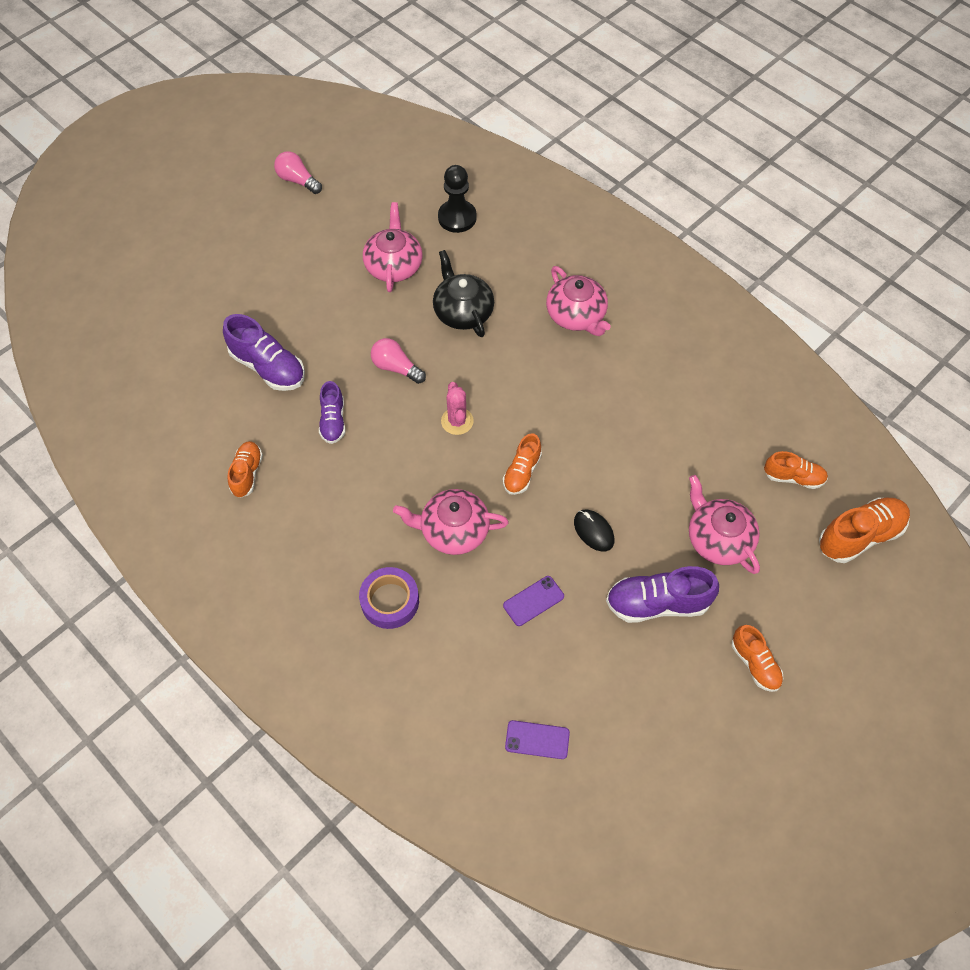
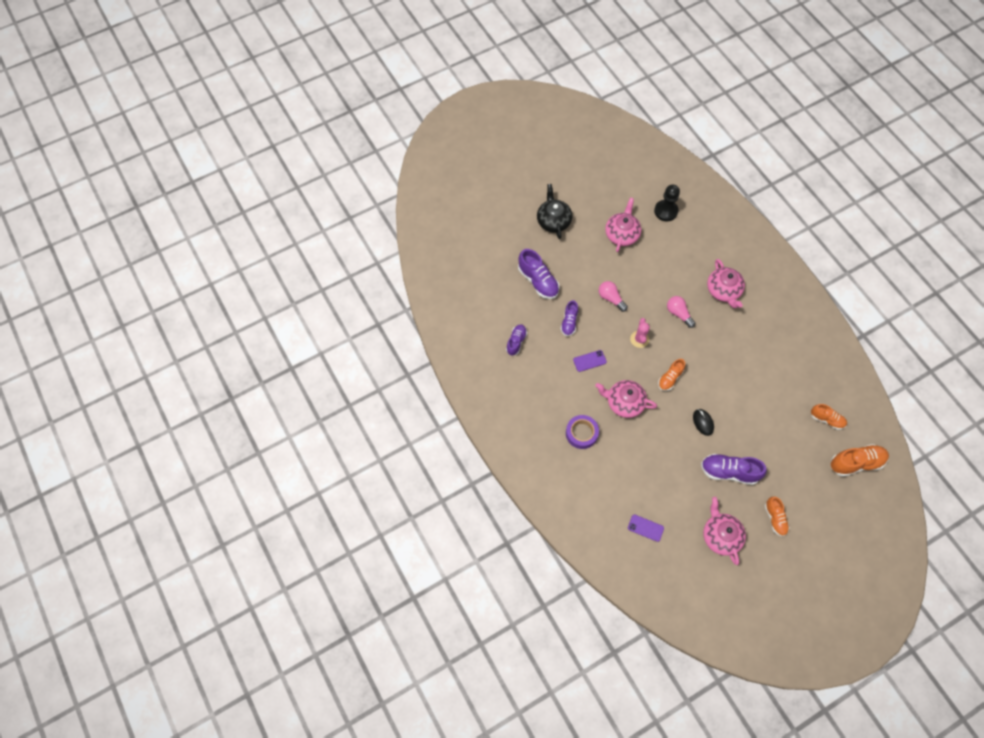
camera: 15 degrees right, 5 degrees up
(247, 473) = (516, 342): orange shoe -> purple shoe
(297, 180) = (575, 165): pink light bulb -> pink light bulb (678, 313)
(463, 311) = (656, 272): black teapot -> black teapot (553, 220)
(533, 601) = (660, 453): purple phone -> purple phone (589, 361)
(718, 539) = (773, 444): pink teapot -> pink teapot (720, 535)

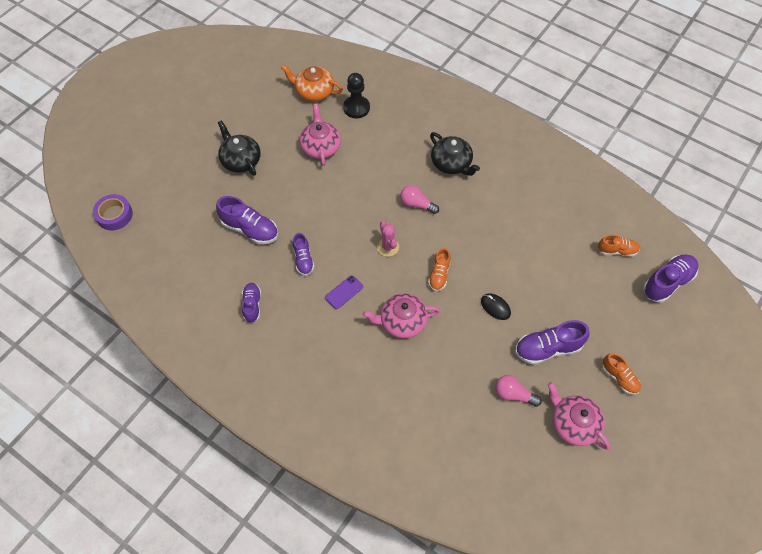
camera: 25 degrees left, 5 degrees down
(581, 433) = (370, 376): purple tape -> purple tape (114, 215)
(611, 298) = (338, 216): pink light bulb -> pink light bulb (513, 394)
(636, 183) = (314, 91): none -> orange teapot
(645, 528) = (489, 453): purple phone -> none
(723, 290) = (451, 163): pink teapot -> black teapot
(856, 463) = (667, 282): orange shoe -> purple shoe

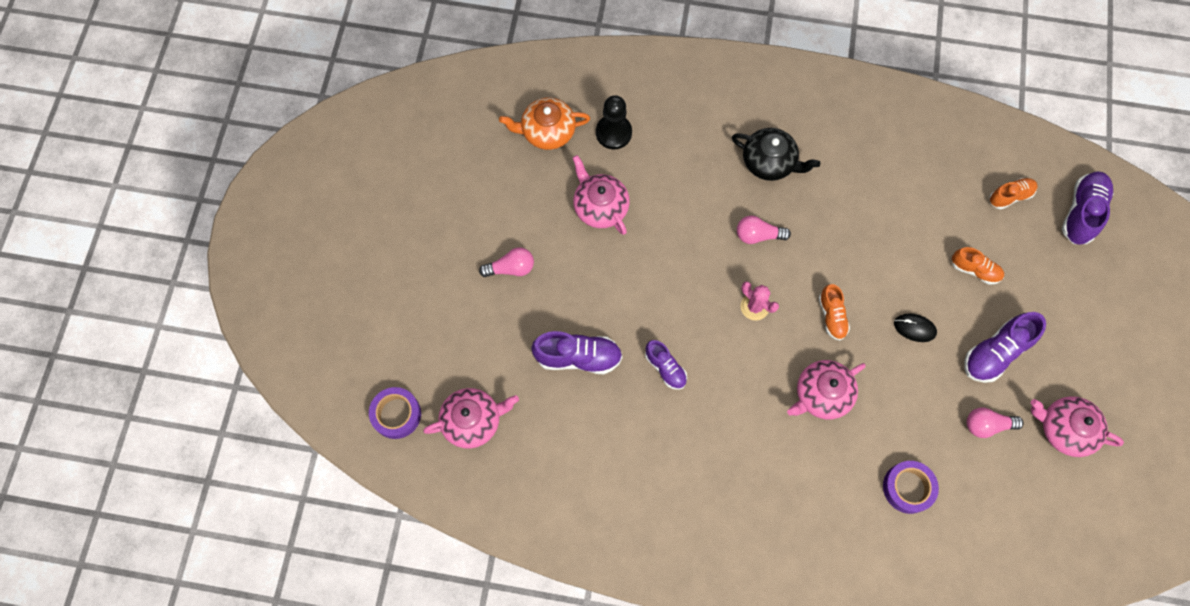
camera: 25 degrees left, 10 degrees up
(158, 239) = (473, 421): none -> pink teapot
(241, 160) = (511, 268): black teapot -> pink light bulb
(252, 305) = (639, 454): purple shoe -> none
(344, 292) = (736, 388): purple phone -> none
(429, 410) = (908, 488): none -> purple tape
(619, 378) = (1085, 353): orange shoe -> orange shoe (974, 270)

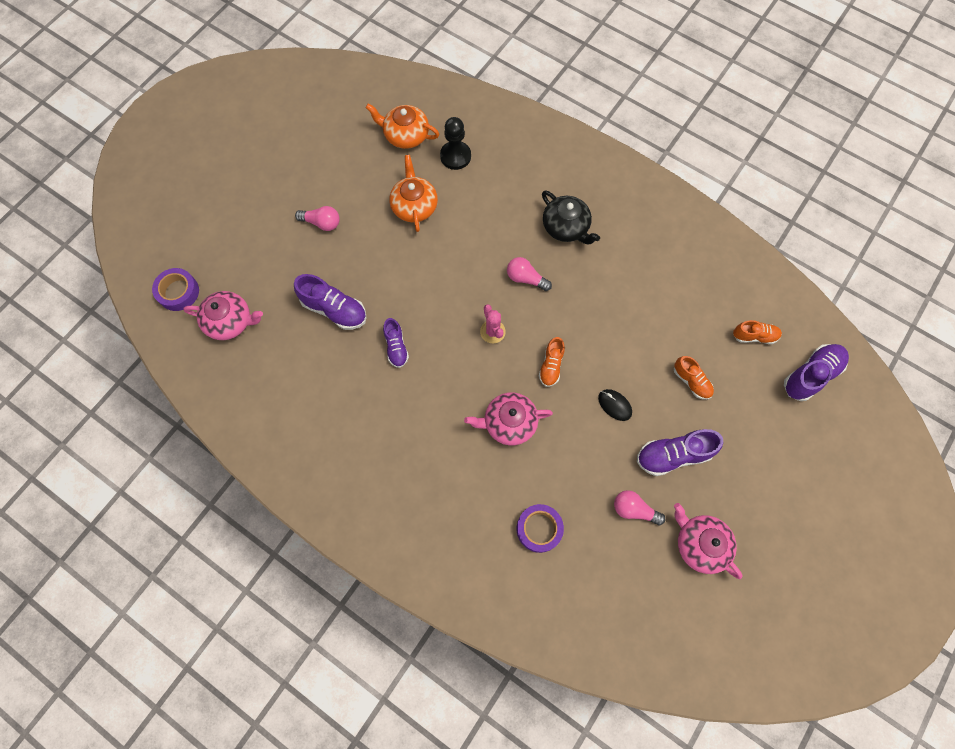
camera: 25 degrees right, 0 degrees up
(600, 206) = (414, 206): pink teapot -> orange teapot

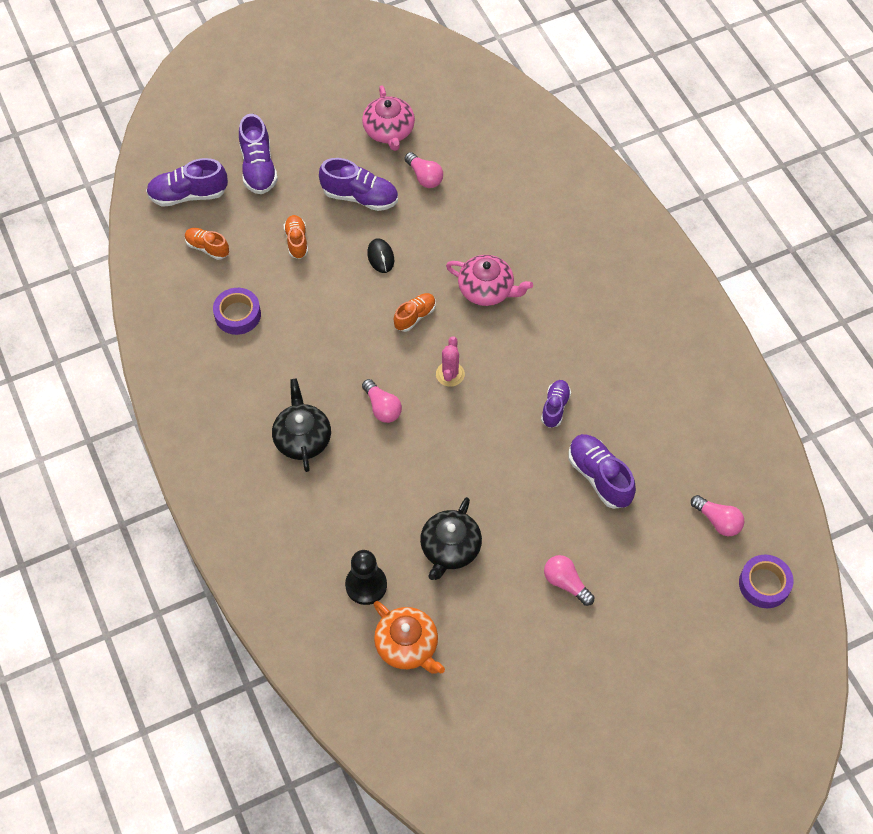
camera: 150 degrees left, 10 degrees down
(230, 321) = (717, 521): pink teapot -> pink light bulb
(414, 206) = (450, 548): orange teapot -> black teapot
(539, 529) = (514, 201): purple tape -> purple tape (237, 315)
(778, 435) = (258, 168): none -> purple shoe

